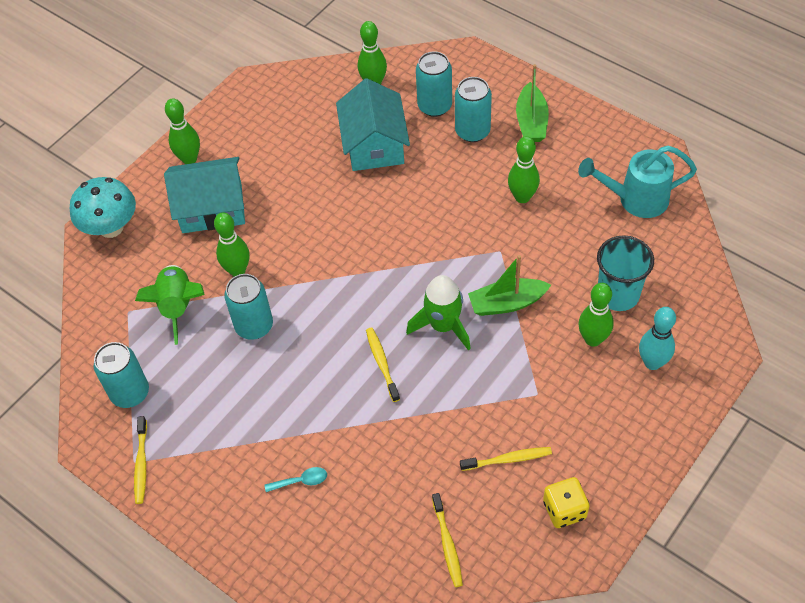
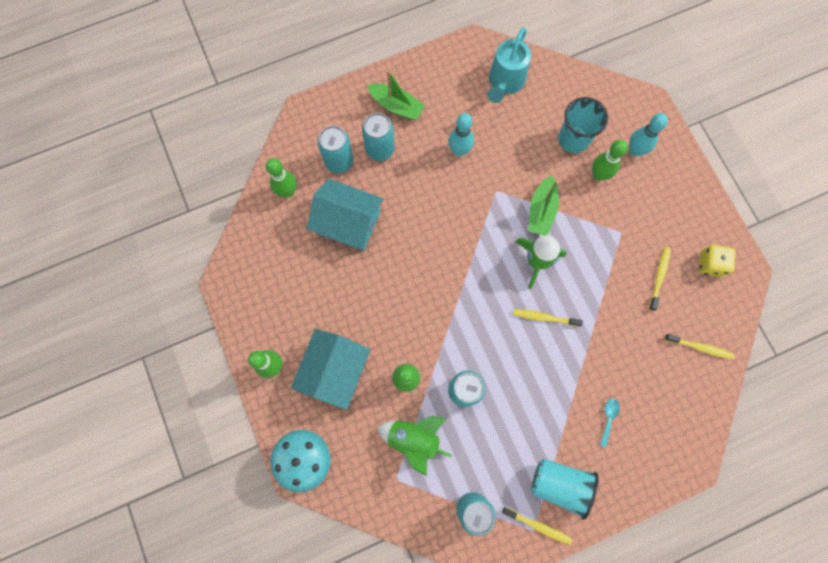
camera: 65 degrees left, 20 degrees up
(198, 464) = (559, 484): none -> turquoise cup
(522, 197) = (459, 150): green bowling pin -> turquoise bowling pin

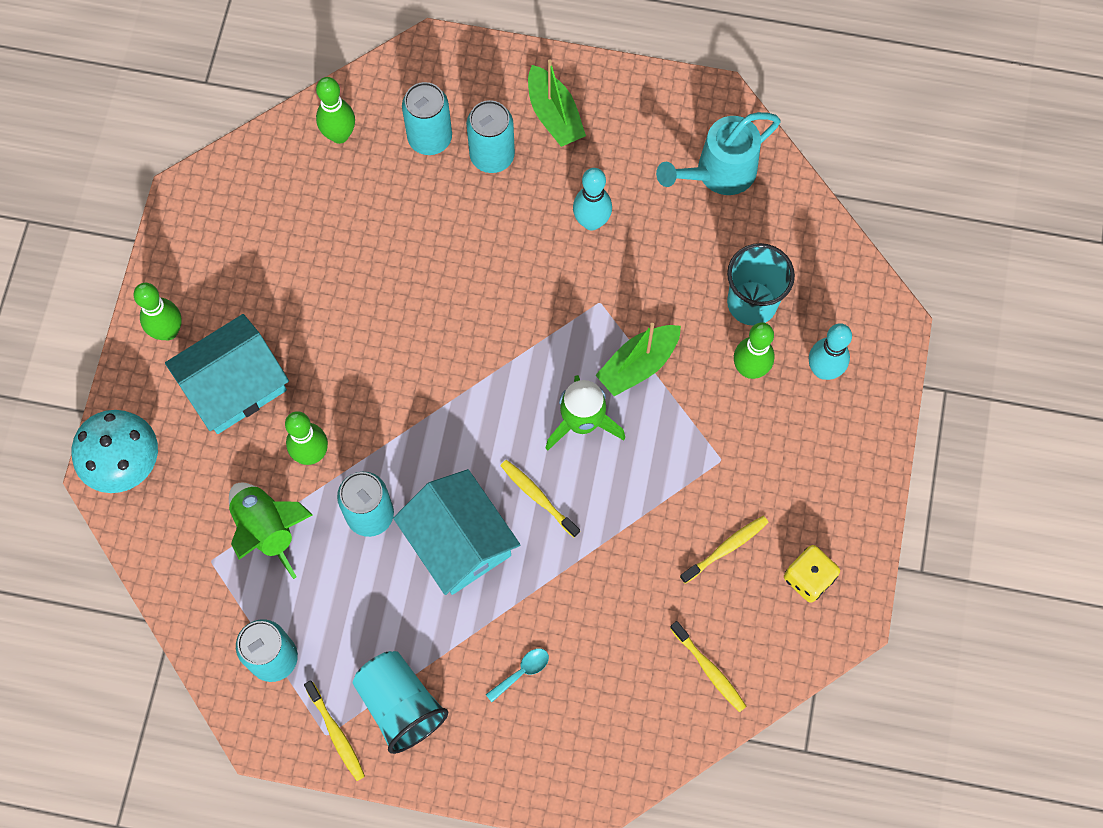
camera: 35 degrees right, 5 degrees down
(348, 222) = (384, 220): turquoise house -> turquoise house (459, 541)

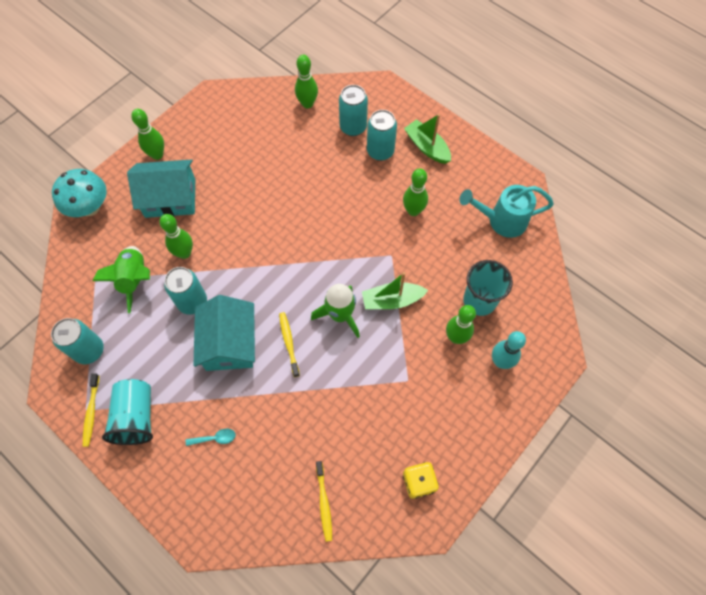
camera: 30 degrees right, 5 degrees down
(554, 115) = (427, 147): green boat -> green boat turned 135 degrees clockwise
(591, 221) = (413, 211): turquoise bowling pin -> green bowling pin
(726, 548) = (379, 434): yellow toothbrush -> none

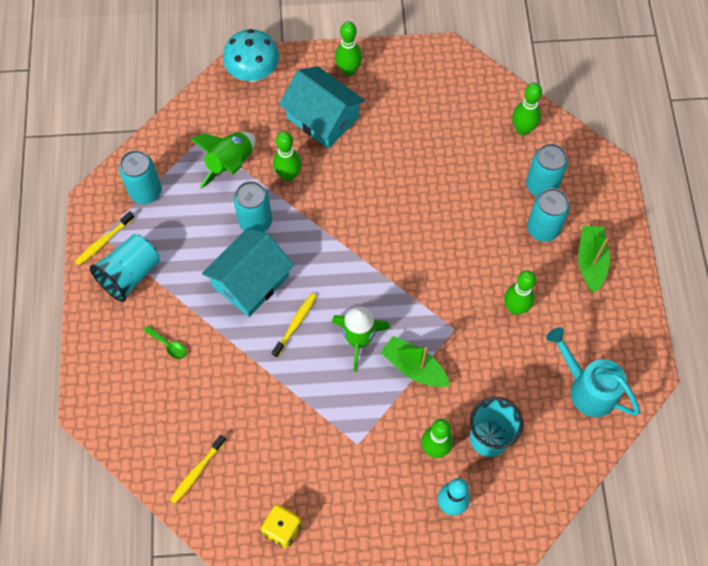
camera: 45 degrees right, 0 degrees up
(215, 438) = (168, 345): turquoise spoon -> green spoon

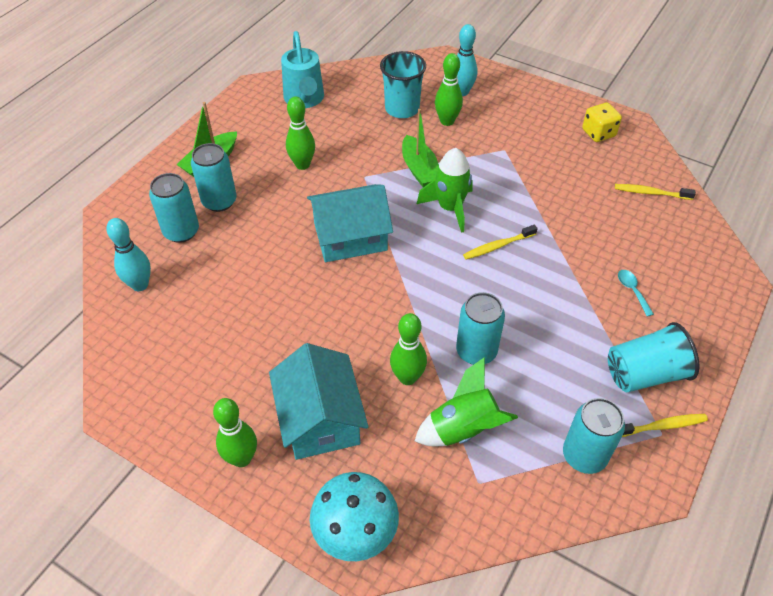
camera: 145 degrees left, 15 degrees down
(168, 345) = (632, 291): green spoon -> turquoise spoon
(197, 471) = (651, 193): yellow toothbrush -> yellow toothbrush turned 150 degrees counterclockwise
(250, 281) = (517, 301): turquoise house -> turquoise house (350, 237)
(522, 129) = (140, 285): green bowling pin -> turquoise bowling pin

